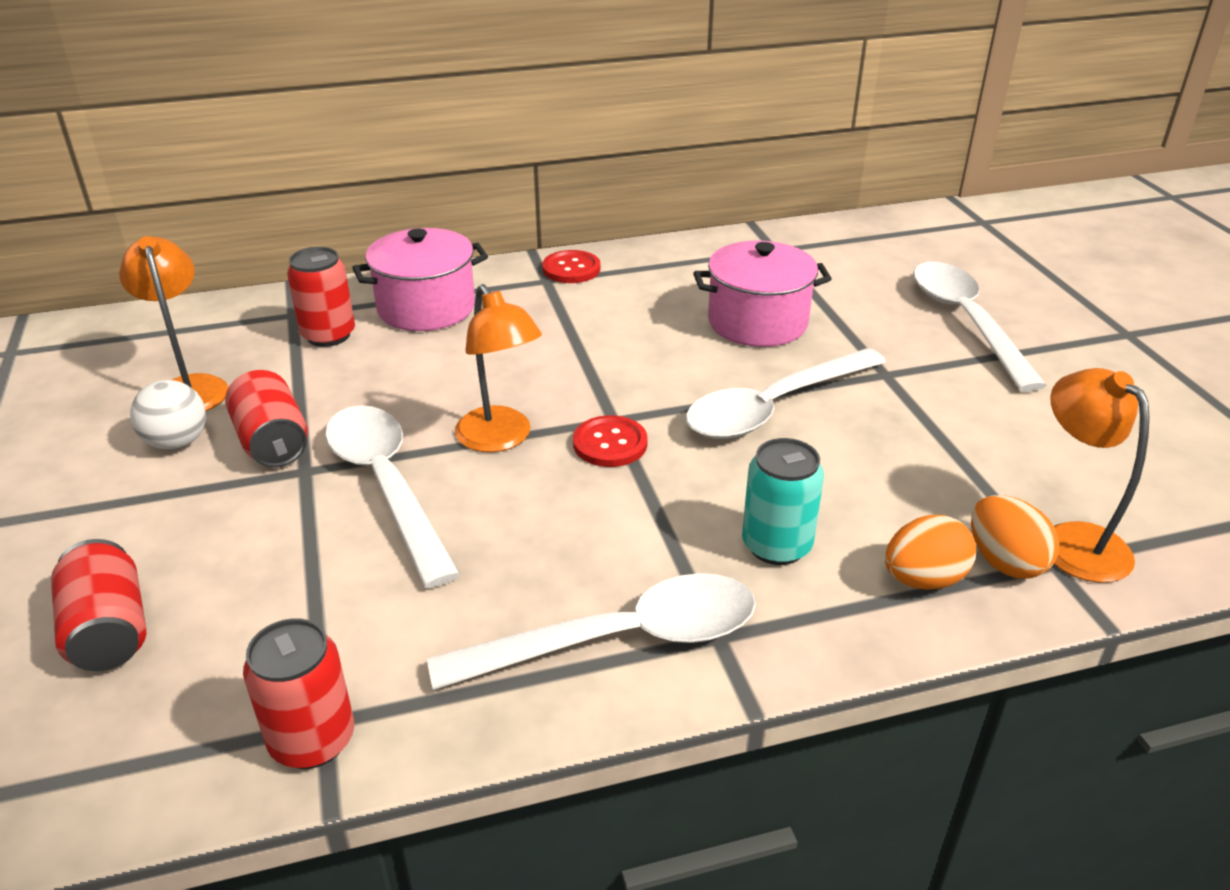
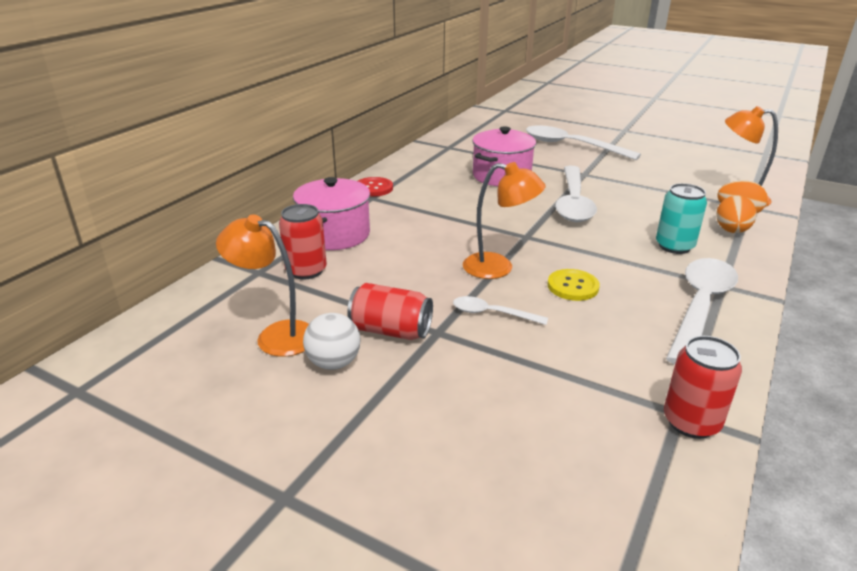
camera: 45 degrees left, 5 degrees down
(109, 631) = (507, 461): red can -> none
(386, 485) = (492, 313): white spoon -> white spoon, size x0.50
(529, 511) = (573, 286): none -> yellow button
(610, 443) = (545, 245): red button -> none

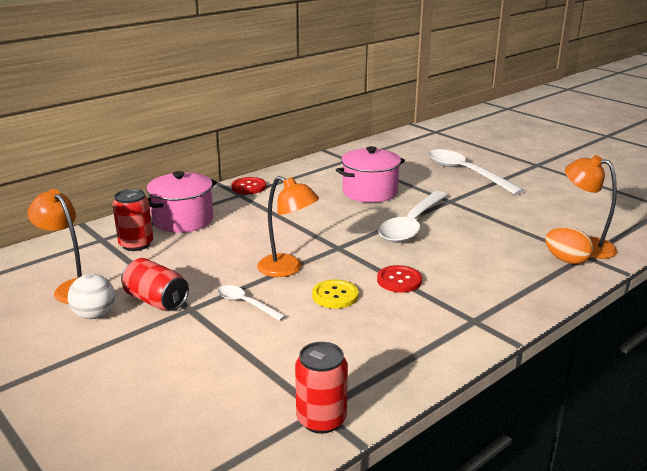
camera: 20 degrees right, 5 degrees down
(617, 259) = (399, 280): none -> red button
(674, 246) = (466, 279): turquoise can -> none
(700, 307) = (432, 334): white spoon -> none
(731, 231) = (540, 275): orange egg -> none

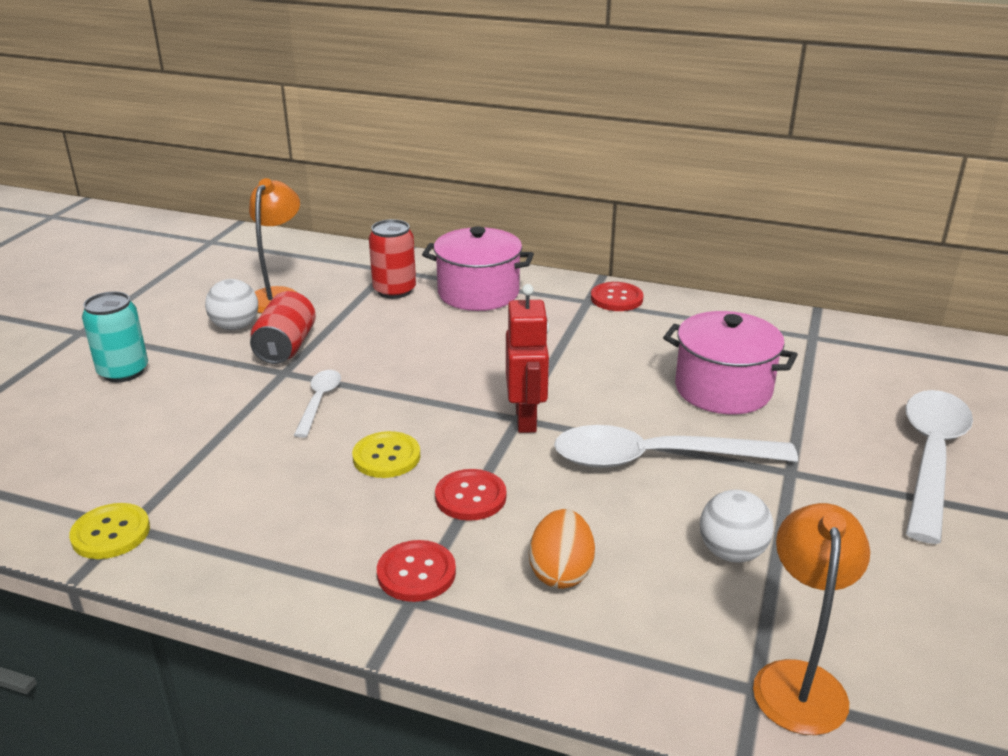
camera: 60 degrees right, 5 degrees up
(93, 380) = (123, 372): none -> turquoise can
(287, 269) = (424, 400): orange lamp -> none
(321, 419) = (111, 533): red can -> yellow button
(341, 245) = (526, 419): none -> red robot
(453, 313) = (416, 573): none -> red button
(497, 232) = (732, 553): none -> white ball
(566, 260) = (709, 665): orange egg -> orange egg (561, 572)

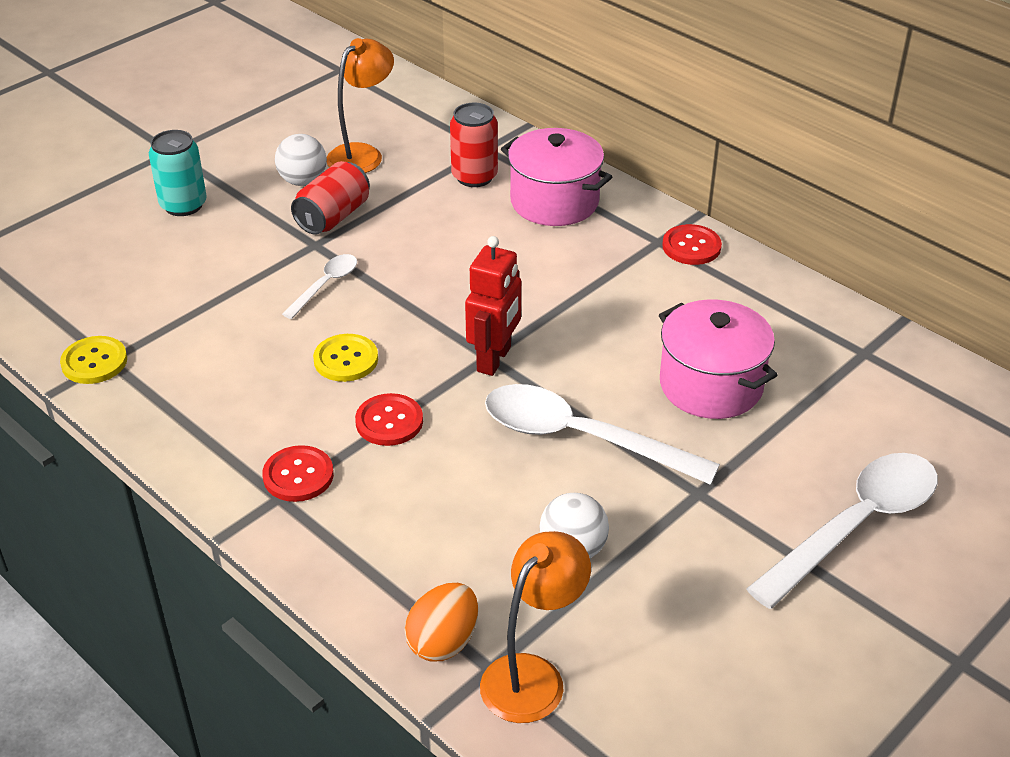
camera: 25 degrees right, 10 degrees up
(561, 572) = (413, 516): orange egg -> orange egg (443, 641)

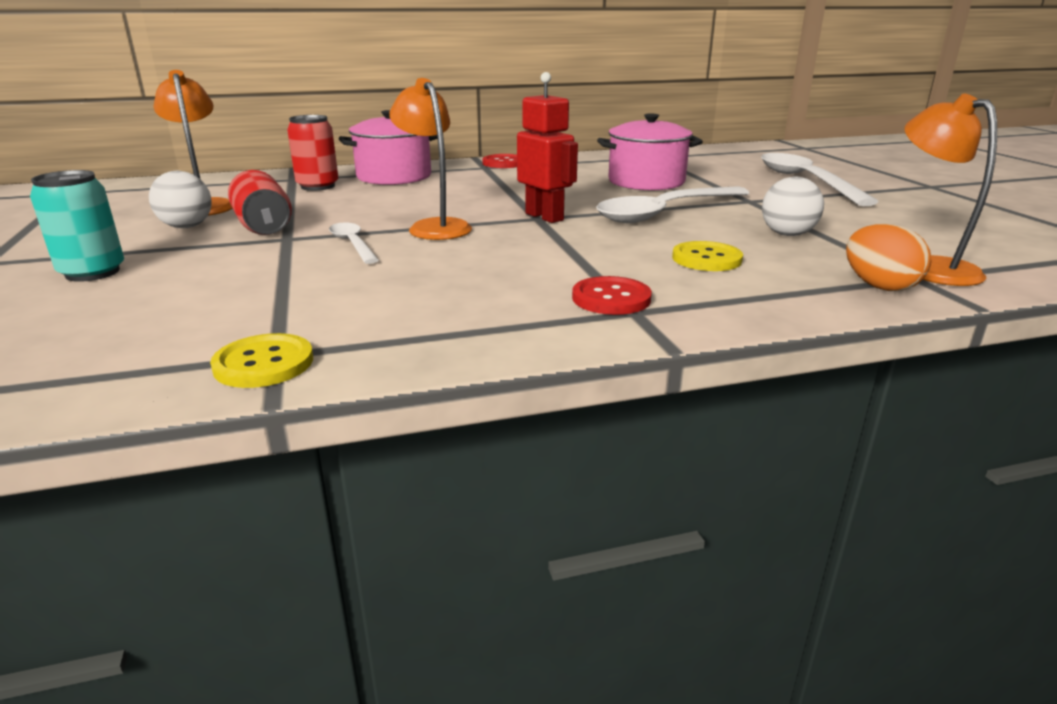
camera: 60 degrees left, 15 degrees down
(346, 360) = (470, 255): yellow button -> yellow button (706, 259)
(389, 421) = (576, 256): red button -> none
(407, 306) = (435, 227): none -> orange lamp

